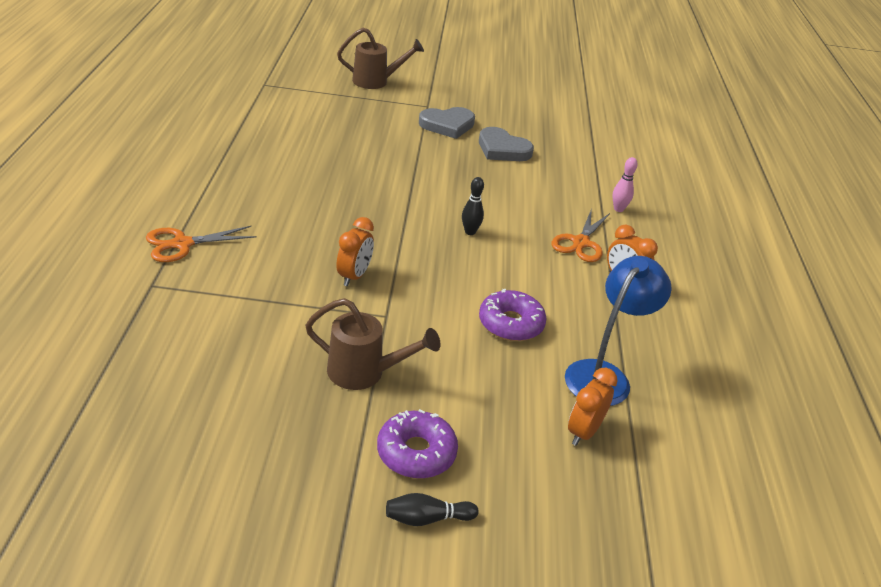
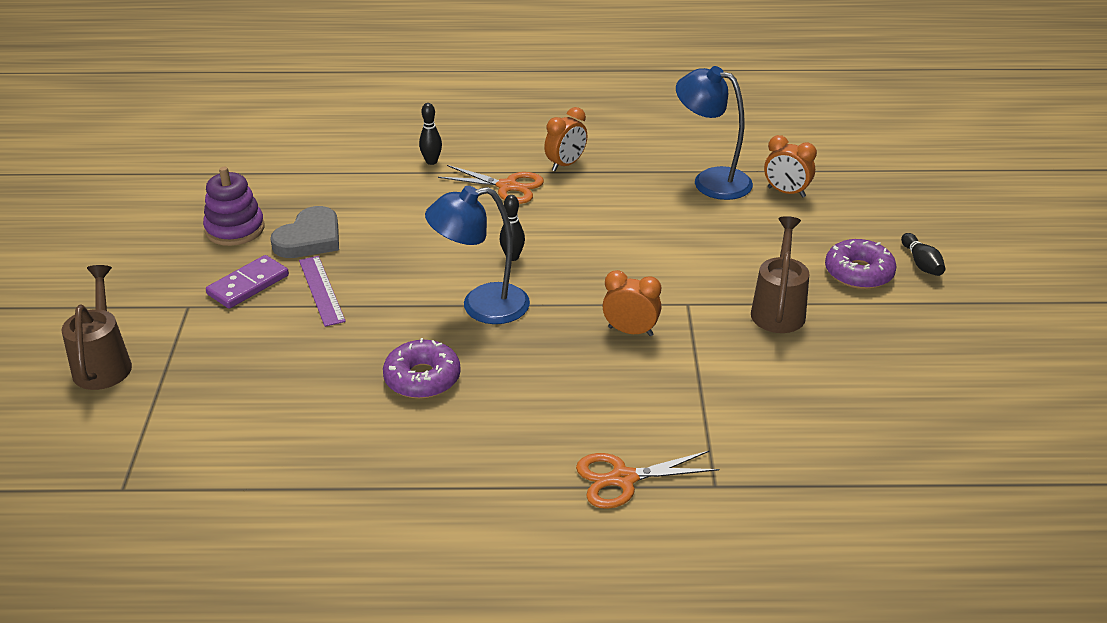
camera: 90 degrees left, 0 degrees up
(182, 244) = (623, 479): orange scissors -> orange scissors turned 105 degrees clockwise
(405, 210) = (481, 306): none -> blue lamp
(437, 149) = (321, 290): none -> purple ruler
(447, 125) = (248, 285): grey heart -> purple domino
(510, 324) = (664, 228): purple donut -> purple donut (422, 378)
(515, 124) = (235, 229): none -> purple stacking toy
(618, 209) = (431, 161): pink bowling pin -> black bowling pin

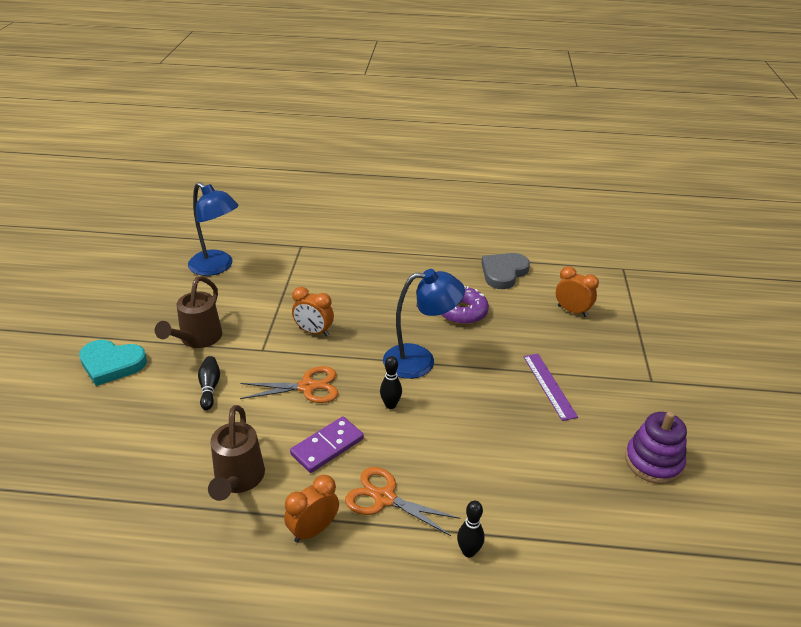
camera: 175 degrees left, 0 degrees up
(104, 363) = (685, 339): brown watering can -> brown watering can (238, 480)
(248, 285) = (612, 396): purple domino -> purple domino (327, 446)
(310, 238) = (576, 443): grey heart -> grey heart (503, 273)
(623, 479) = (349, 252): orange scissors -> orange scissors (307, 387)
(711, 180) = (165, 487): blue lamp -> blue lamp (217, 267)
(786, 192) = (100, 461): orange clock -> orange clock (572, 311)
(858, 273) = (112, 364): purple donut -> turquoise heart
(921, 263) = (53, 368): black bowling pin -> black bowling pin (209, 388)

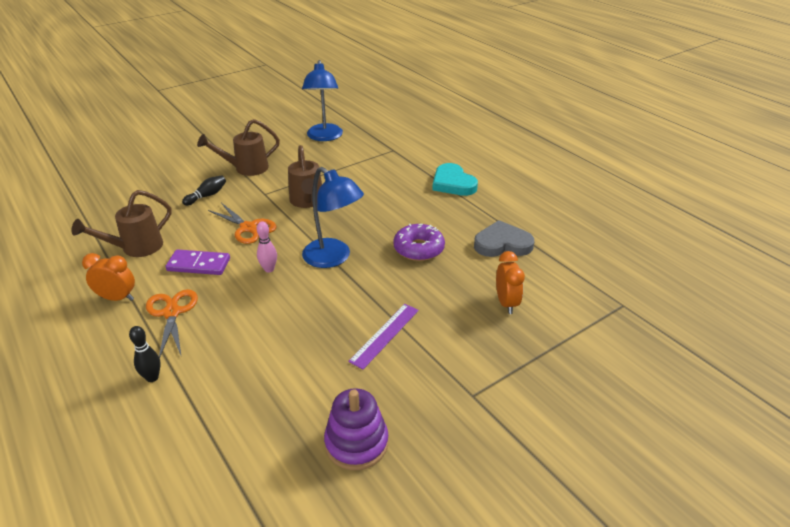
camera: 50 degrees right, 0 degrees up
(112, 364) = (191, 157): turquoise heart -> turquoise heart (453, 183)
(314, 332) = (307, 201): orange clock -> brown watering can
(390, 405) = (269, 269): black bowling pin -> pink bowling pin

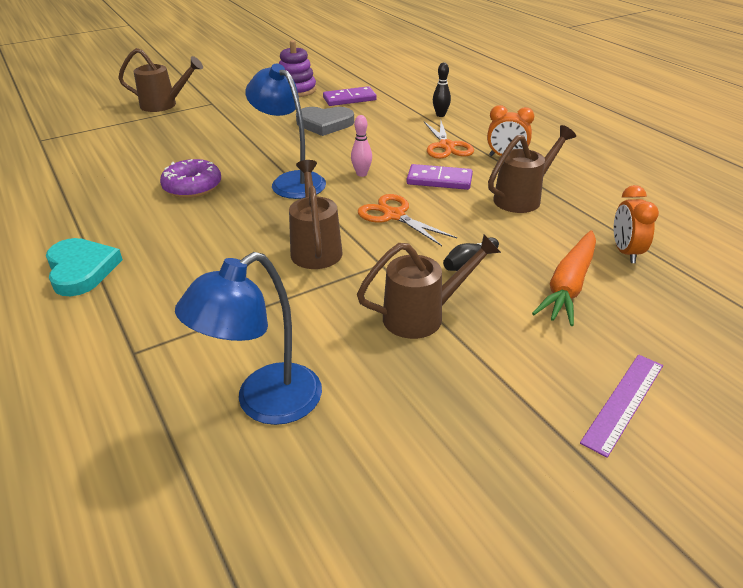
camera: 175 degrees left, 0 degrees up
(153, 186) = (568, 285): none -> orange carrot
(272, 417) = (349, 99): none -> purple domino
(324, 137) = (265, 403): blue lamp -> blue lamp turned 135 degrees counterclockwise
(385, 335) = (259, 129): purple ruler -> purple ruler (623, 402)
(502, 244) = (94, 188): grey heart -> grey heart (325, 124)
(506, 303) = (141, 144): orange clock -> orange clock (625, 252)
(537, 387) = (164, 105): none -> brown watering can

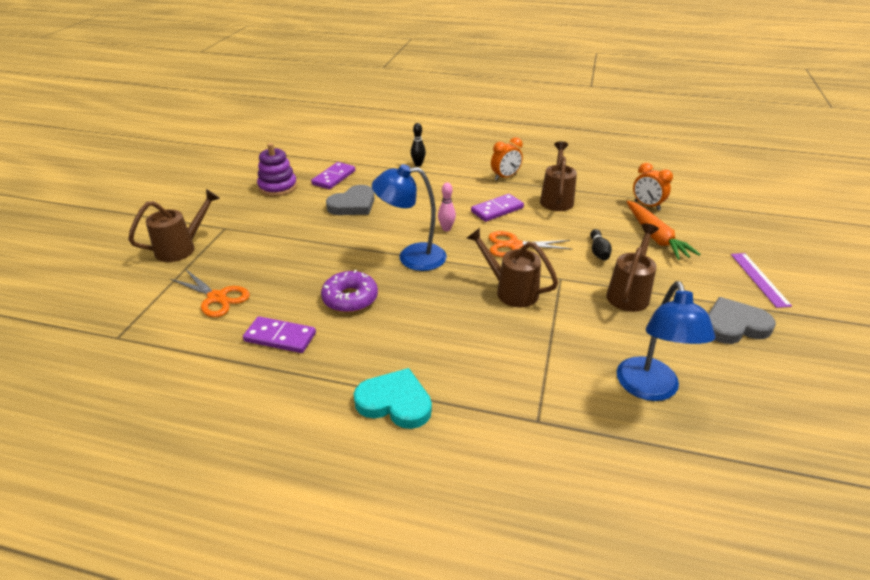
camera: 45 degrees left, 0 degrees up
(107, 187) = (280, 337): none -> purple domino
(446, 146) = (461, 185): orange scissors -> orange scissors (217, 298)
(479, 420) = (734, 325): none -> grey heart

